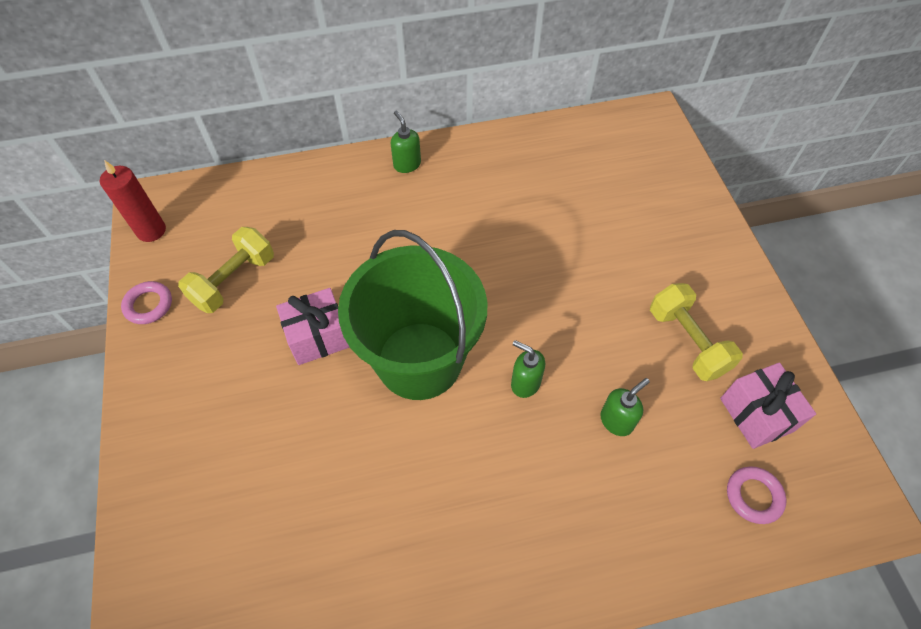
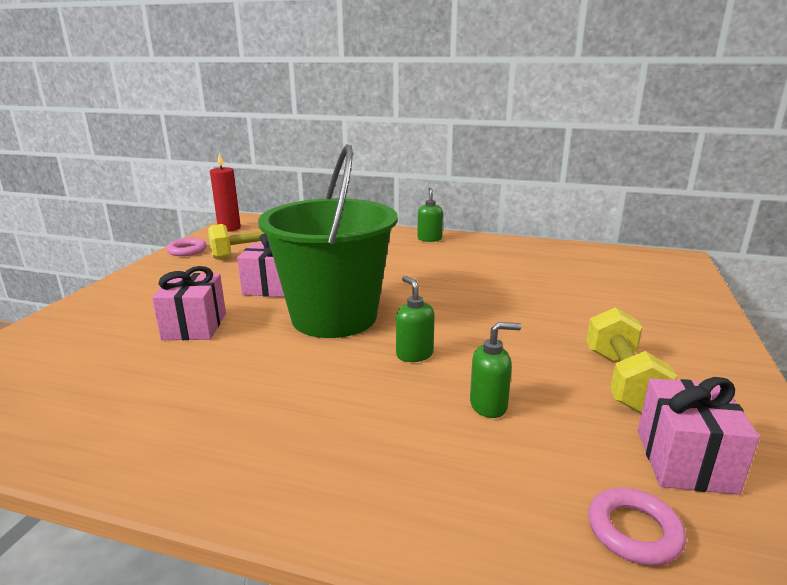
camera: 30 degrees right, 35 degrees down
(301, 439) = (195, 326): none -> pink gift

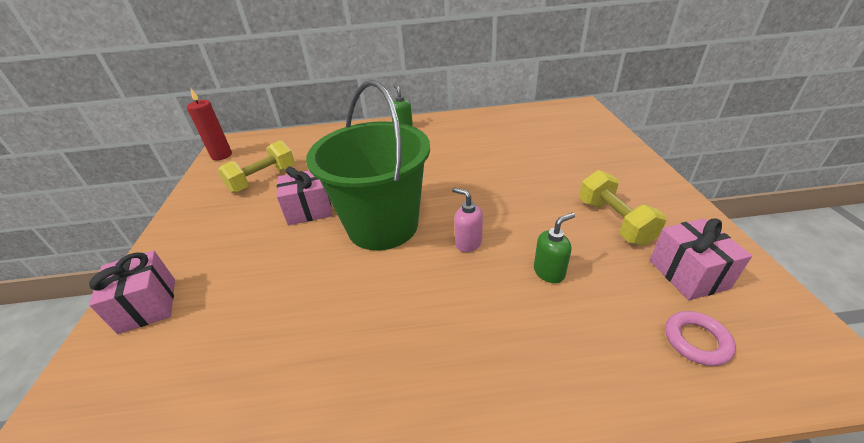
camera: 20 degrees left, 15 degrees up
(187, 250) = (199, 190): pink ring -> none
(195, 326) = (269, 271): pink gift -> pink gift (148, 305)
(414, 354) = (468, 243): green soap dispenser -> pink soap dispenser

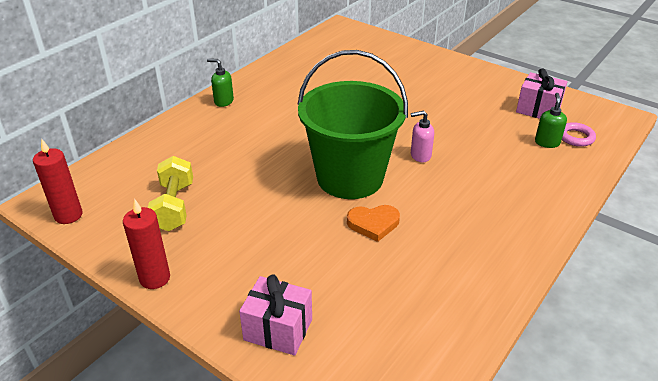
camera: 50 degrees left, 0 degrees up
(179, 217) = (155, 278): none -> red candle
(309, 210) = (273, 201): pink gift -> none
(331, 276) = (373, 224): none -> orange heart
(549, 272) = (483, 145): green soap dispenser -> green soap dispenser (547, 142)
(614, 221) = (474, 100): yellow dumbbell -> none

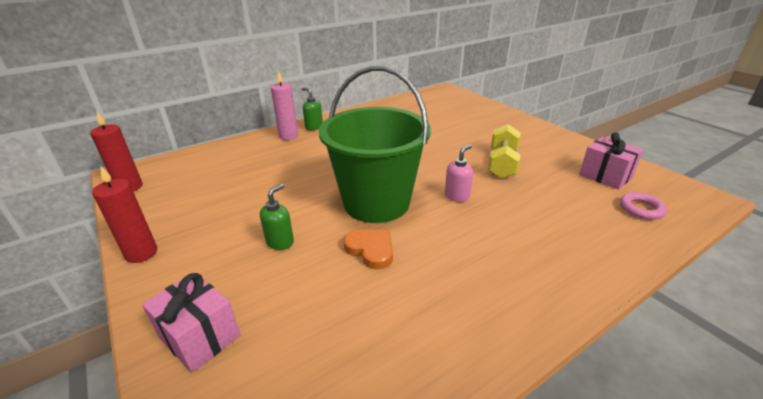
camera: 20 degrees right, 5 degrees down
(174, 206) = (210, 197): yellow dumbbell -> yellow dumbbell (502, 164)
(203, 118) = (288, 136): none -> pink candle
(373, 224) = (371, 250): orange heart -> orange heart turned 150 degrees counterclockwise
(420, 155) = (457, 196): pink soap dispenser -> pink soap dispenser turned 120 degrees clockwise
(547, 142) = (603, 208): green soap dispenser -> green soap dispenser (280, 242)

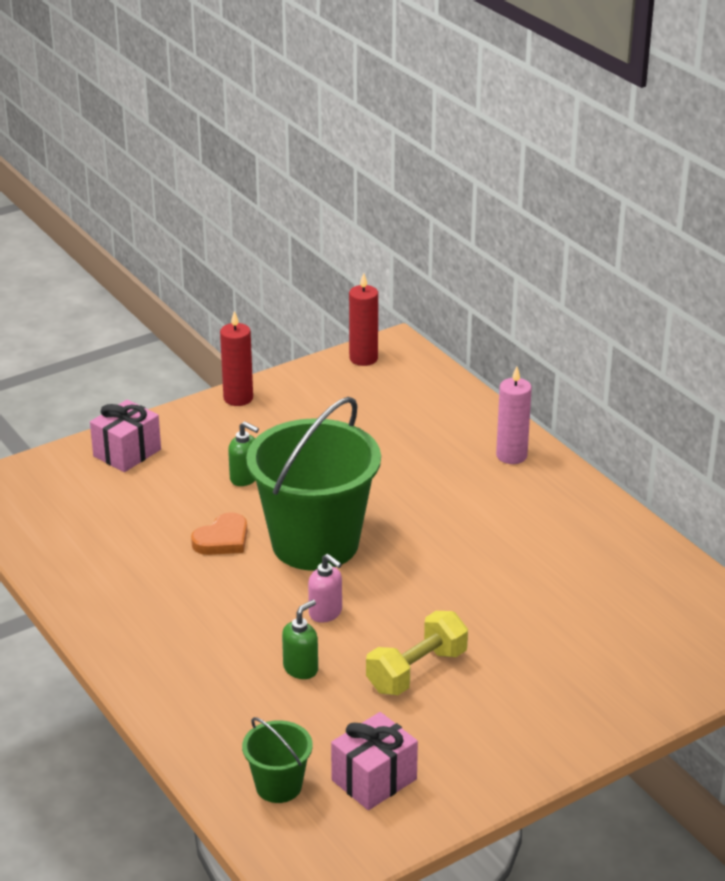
camera: 90 degrees right, 0 degrees up
(314, 127) = (548, 477): green soap dispenser -> green soap dispenser (301, 669)
(502, 164) = (417, 671): yellow dumbbell -> yellow dumbbell turned 60 degrees counterclockwise
(641, 209) = (278, 786): pink ring -> green bucket

